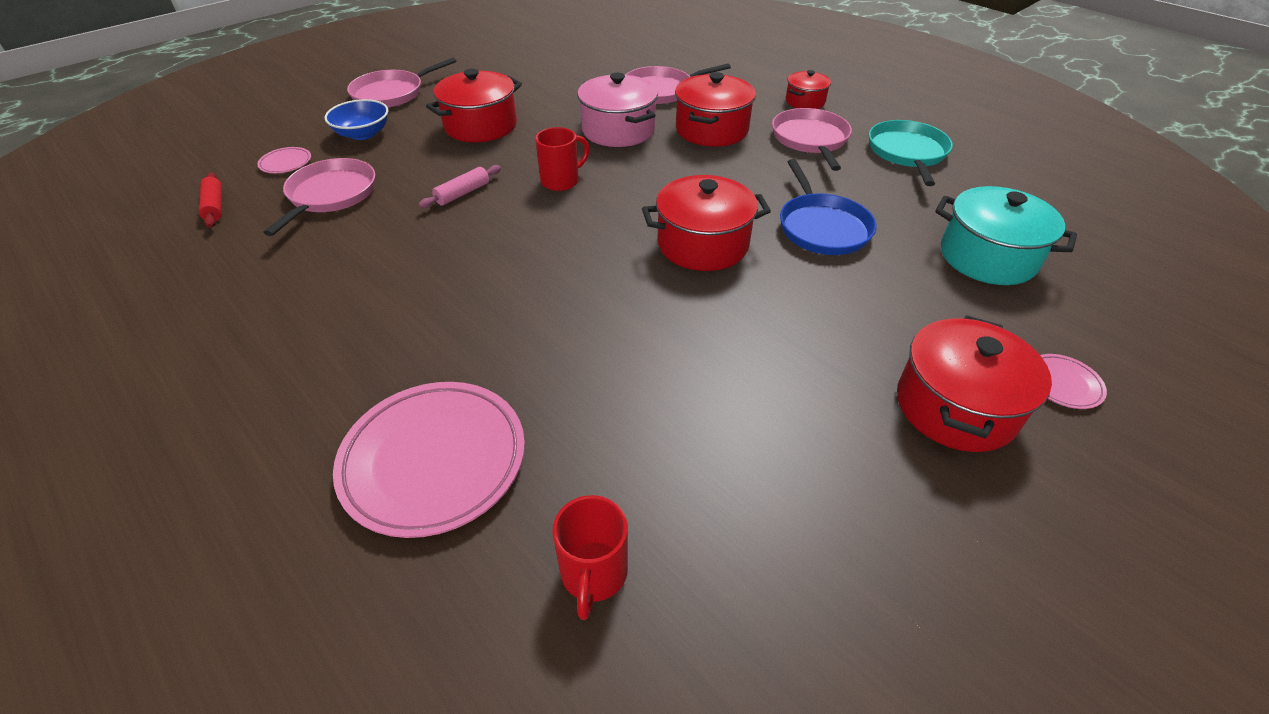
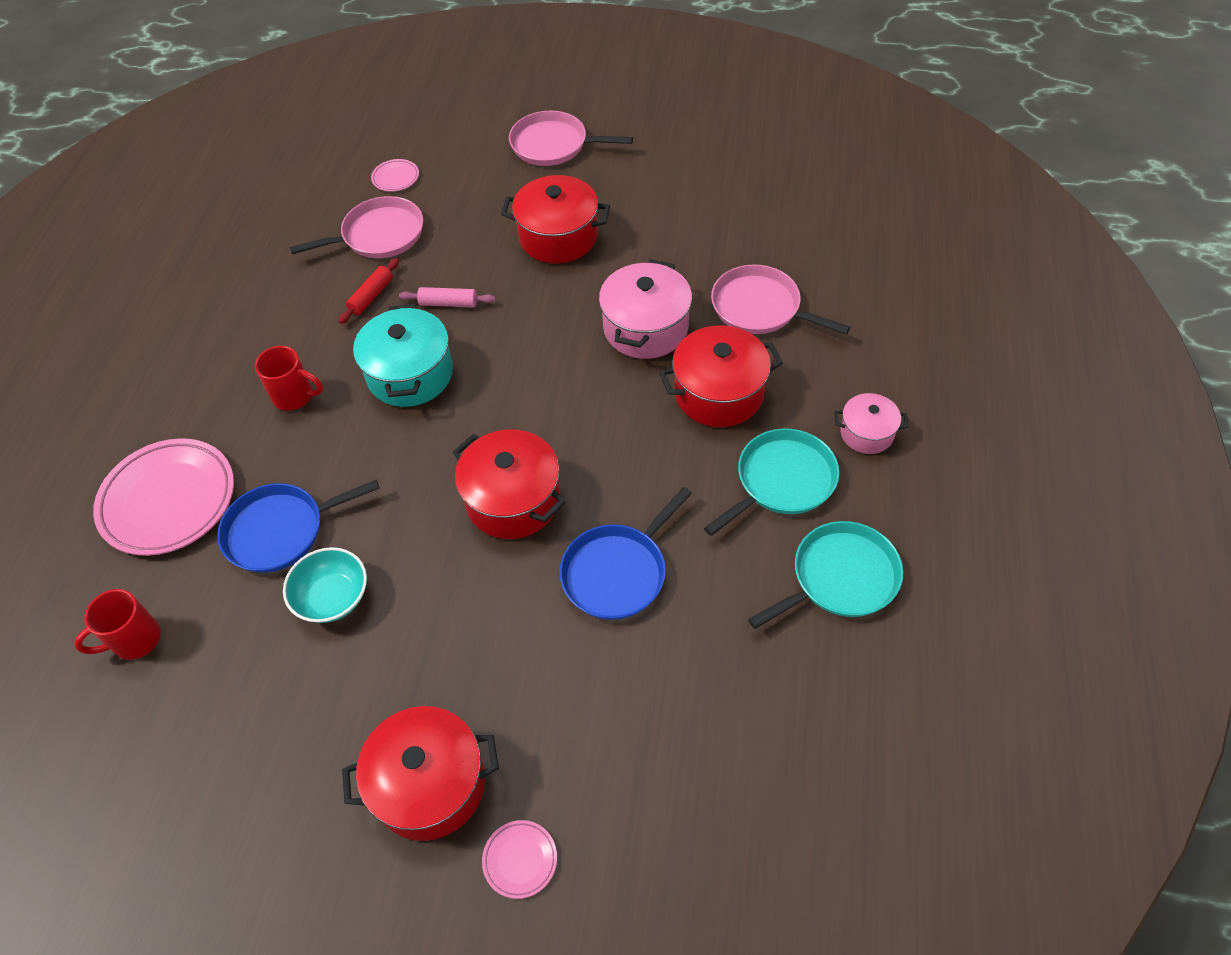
camera: 55 degrees right, 10 degrees up
(215, 206) = (314, 192): red rolling pin -> red rolling pin (371, 296)
(363, 134) = (475, 182): blue bowl -> none
(561, 181) = (523, 348): red mug -> red mug (294, 396)
(578, 388) = (280, 530): none -> blue pan
(696, 385) = (332, 597): none -> turquoise bowl
(805, 101) = (867, 433): red pot -> pink pot
(810, 139) = (782, 481): pink pan -> turquoise pan
(987, 257) = (683, 731): turquoise pot -> turquoise pot (410, 374)

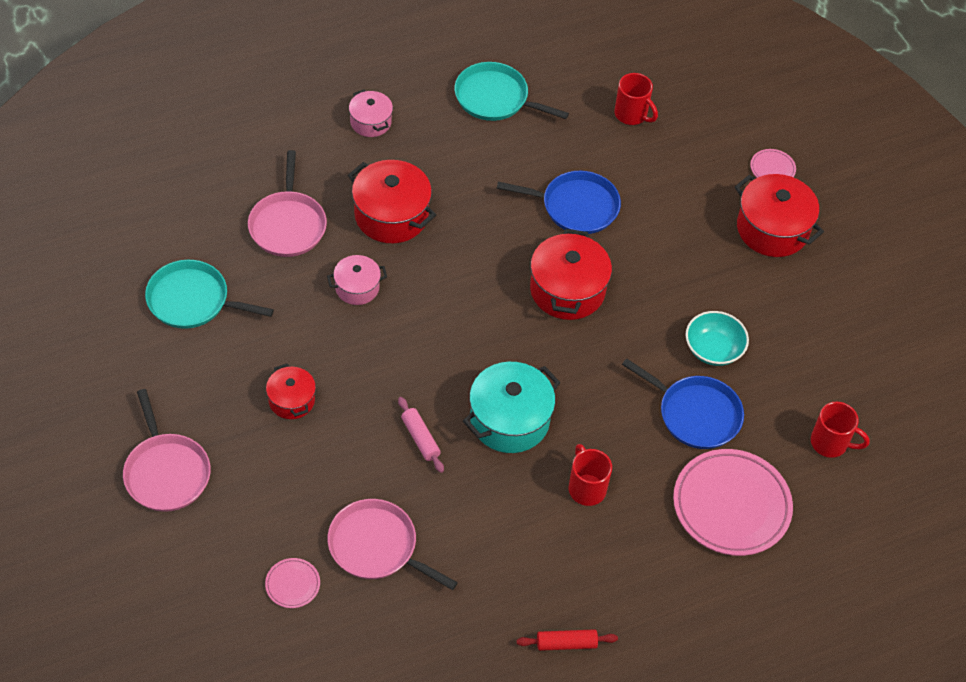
camera: 130 degrees left, 0 degrees up
(371, 296) = (451, 503): red rolling pin -> red rolling pin (566, 643)
(558, 237) = (291, 400): red pot -> red pot, size x0.58
(645, 328) = (357, 288): pink pot -> pink pot, size x0.58
(724, 728) = (632, 114): none -> red mug
(782, 481) = (443, 152): turquoise pan -> turquoise pan (192, 300)

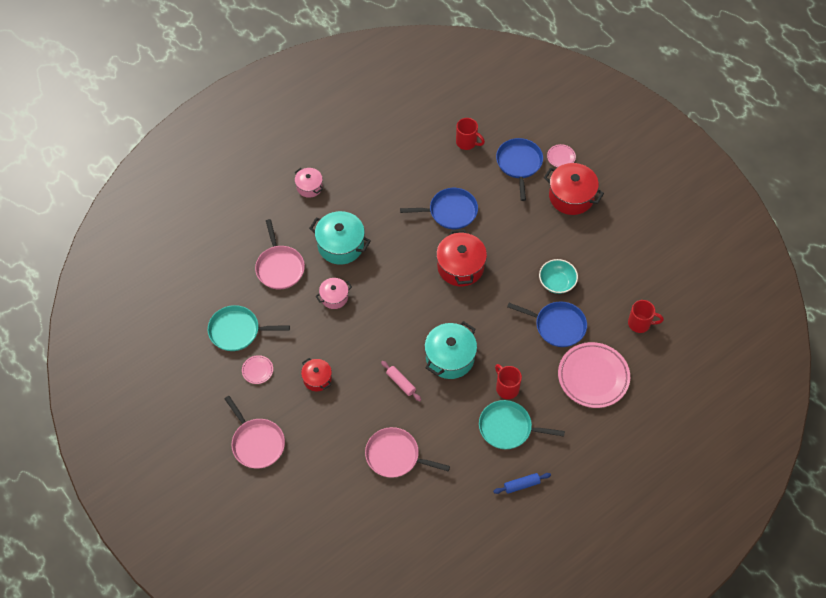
camera: 10 degrees left, 5 degrees up
(292, 584) = (353, 492): pink plate -> pink plate (257, 370)
(391, 215) = (340, 245): red pot -> turquoise pot
(495, 98) = (381, 152): turquoise pan -> turquoise pan (508, 428)
(566, 643) = (521, 485): red rolling pin -> blue rolling pin
(704, 163) = (519, 164): none -> blue pan

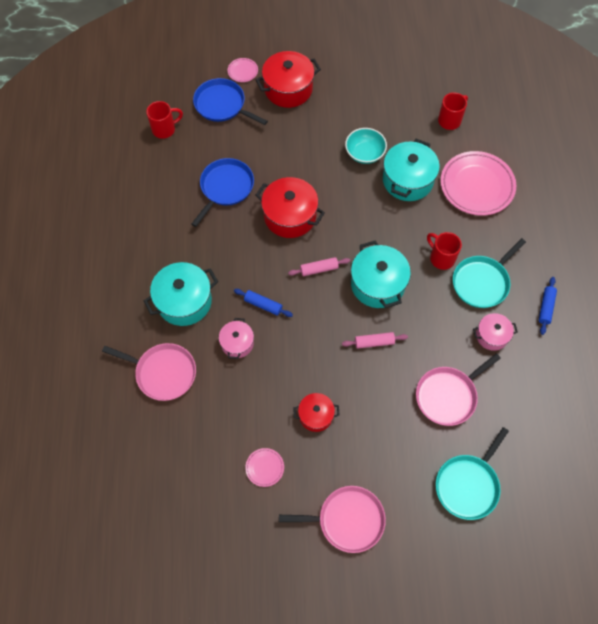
camera: 55 degrees left, 5 degrees up
(237, 331) = (204, 460): turquoise pan -> turquoise pan (468, 485)
(309, 187) = (95, 288): pink pot -> pink pot (491, 336)
(375, 294) = (263, 305): none -> blue rolling pin
(432, 312) = (319, 269): none -> pink rolling pin
(506, 388) = (441, 258): red mug -> red mug turned 45 degrees clockwise
(557, 326) = (407, 180): blue pan -> turquoise pot

